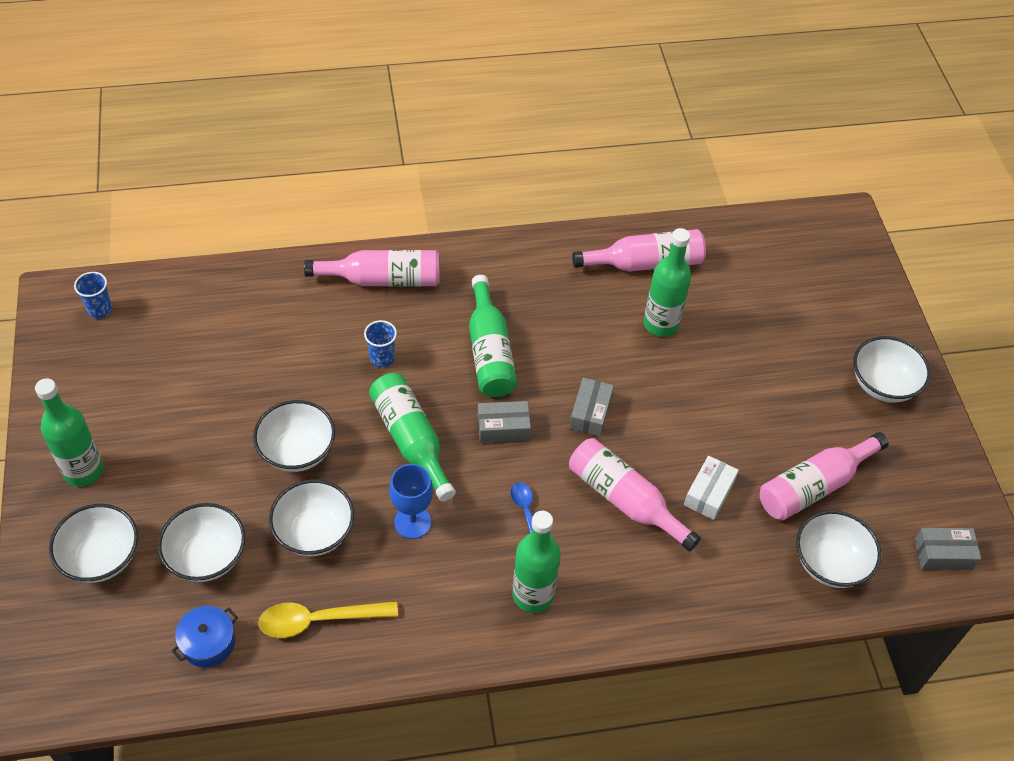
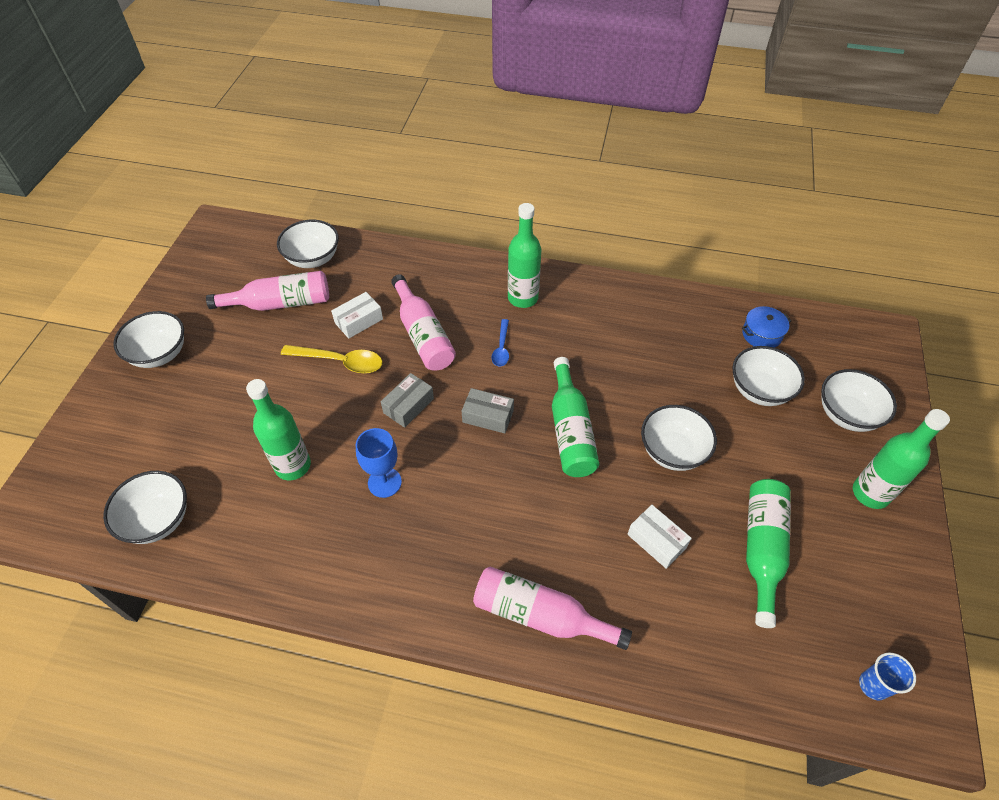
camera: 155 degrees left, 0 degrees up
(297, 362) = (656, 541): none -> white box
(314, 532) = (671, 382): white bowl -> white bowl (158, 520)
(318, 620) = (679, 325): yellow spoon -> yellow spoon (340, 362)
(382, 358) = (571, 517): blue cup -> none
(412, 522) = (591, 367): blue goblet -> blue goblet (384, 482)
(489, 351) = (466, 491): green bottle -> green bottle (762, 549)
(645, 263) = (258, 538): pink bottle -> none
(943, 554) = (236, 243): grey box -> none

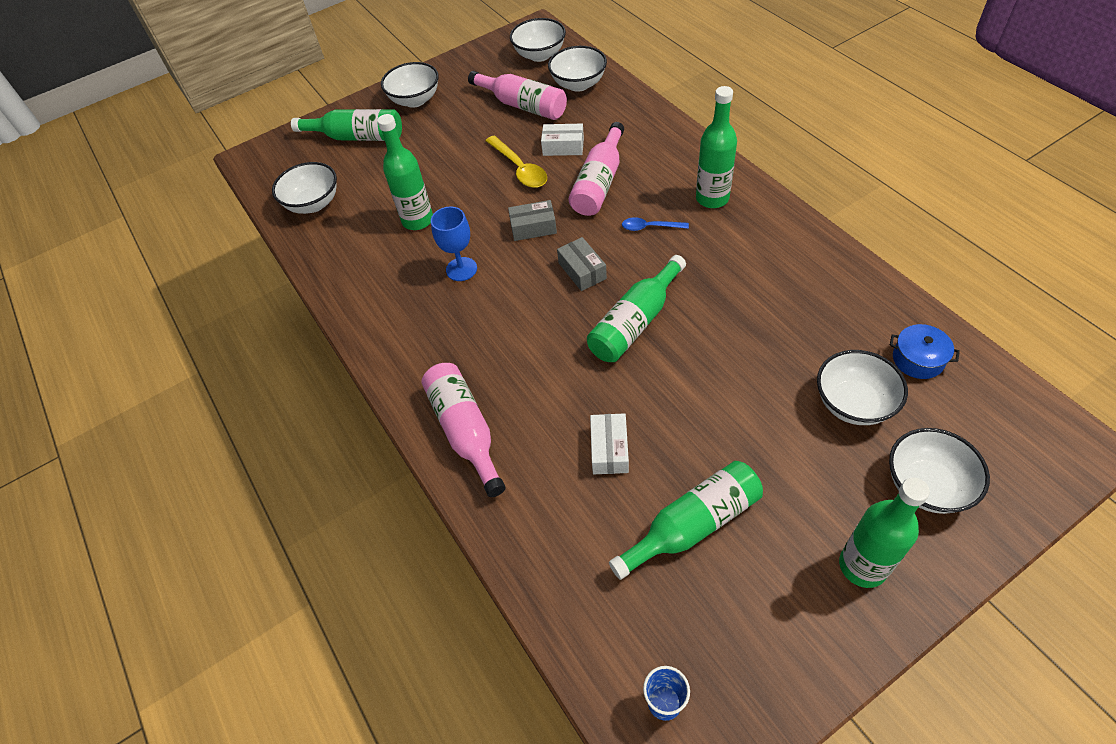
camera: 50 degrees right, 0 degrees up
(133, 424) = (357, 137): none -> green bottle
(501, 348) = (649, 227): blue spoon -> blue spoon turned 45 degrees clockwise
(672, 451) = (704, 395): white bowl -> white bowl (540, 55)

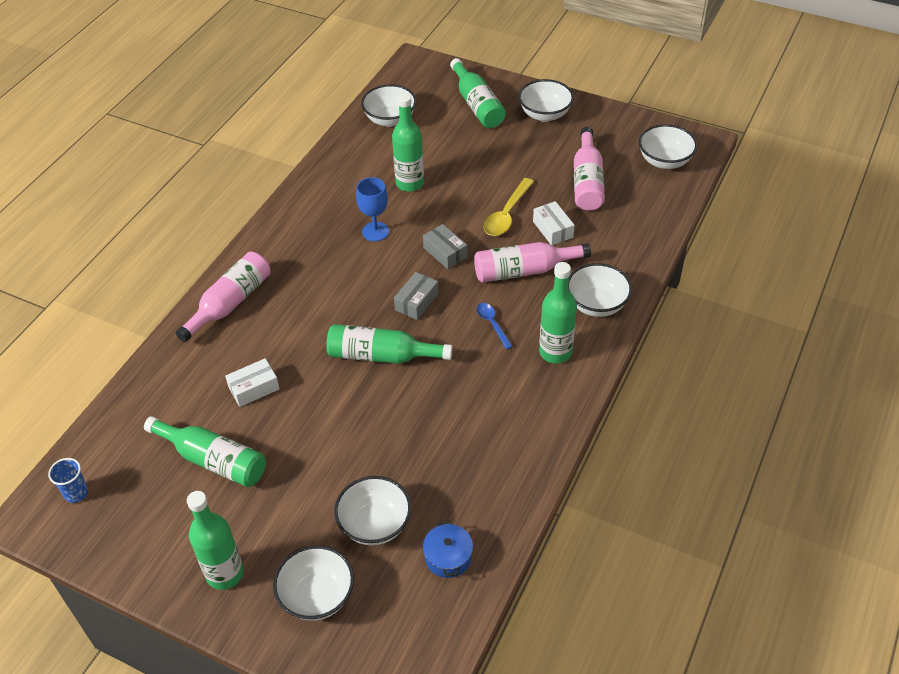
camera: 55 degrees right, 5 degrees down
(578, 84) = (643, 204): white bowl -> white bowl (596, 305)

